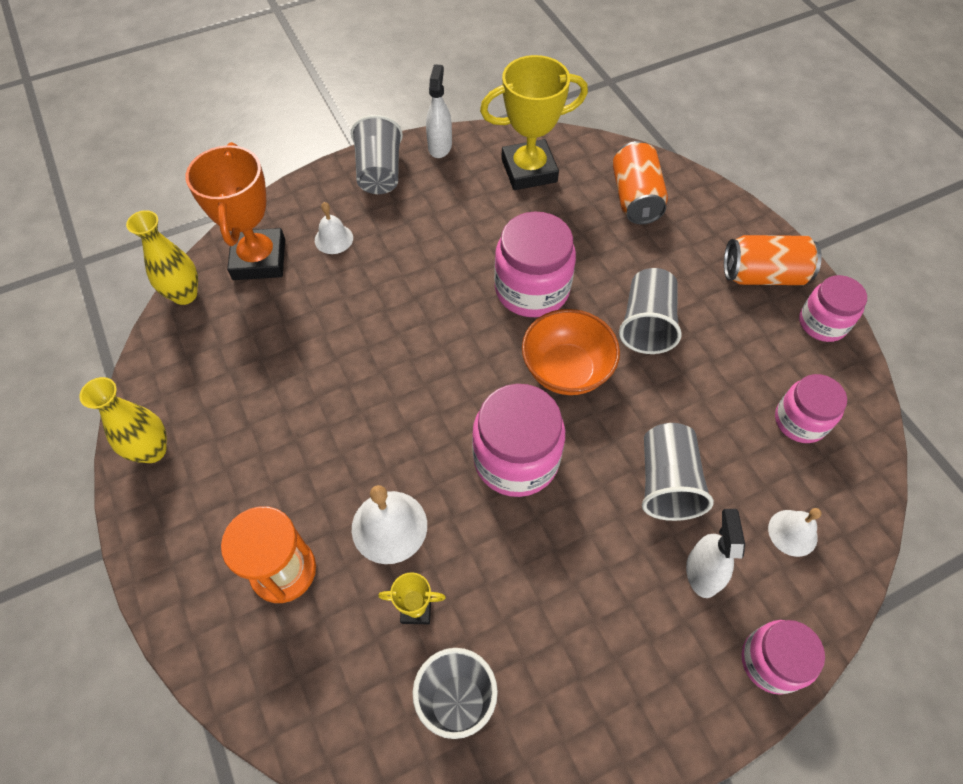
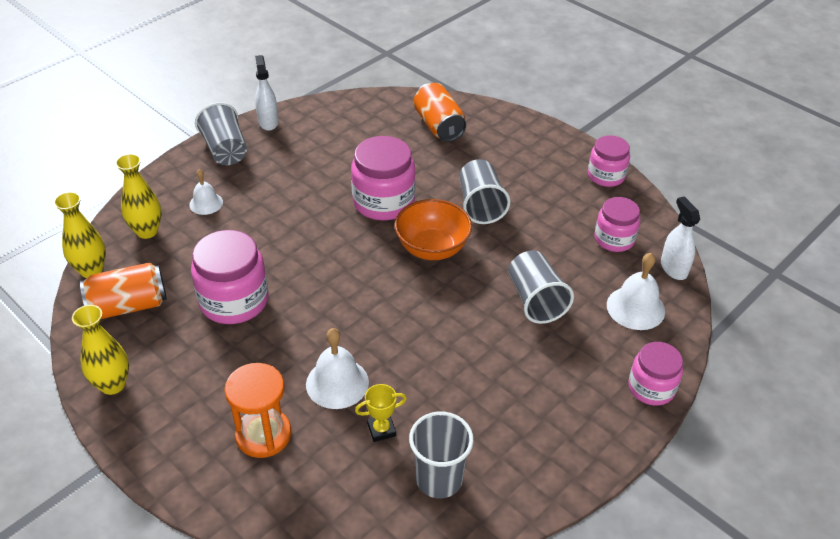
camera: 20 degrees left, 15 degrees down
(259, 259) = (147, 231): orange trophy -> yellow vase
(516, 459) = (417, 314): pink jar -> pink jar (234, 301)
(529, 170) = (348, 124): yellow trophy -> none
(702, 573) = (583, 348): white spray bottle -> white spray bottle (673, 268)
(763, 275) = (552, 155): orange can -> orange can (128, 305)
(792, 532) = (635, 308): white bell -> white bell, size x1.57

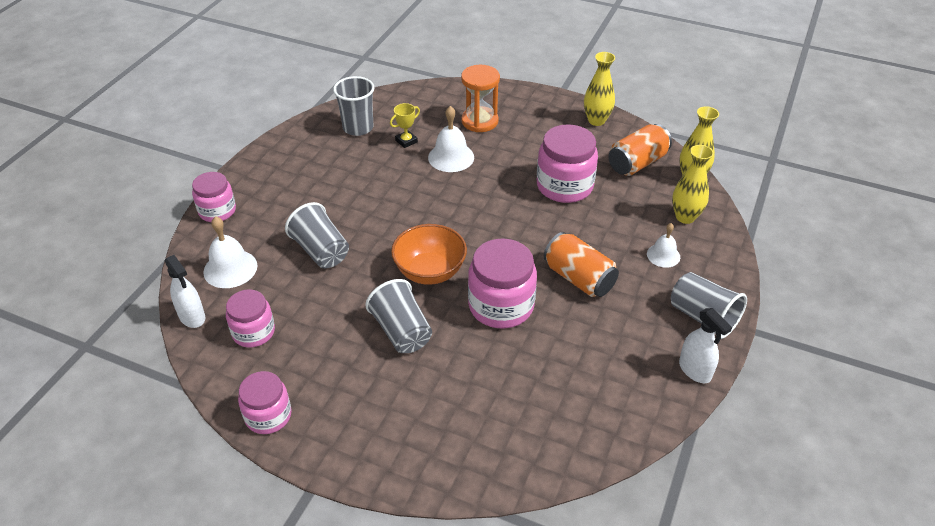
camera: 160 degrees right, 0 degrees up
(439, 126) = (495, 432): orange can -> orange can (579, 278)

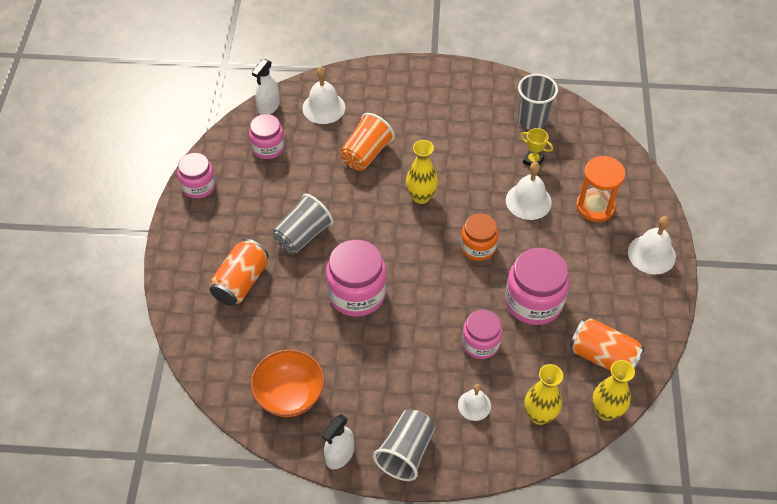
camera: 70 degrees right, 10 degrees up
(217, 211) = (380, 73): pink jar -> pink jar (480, 343)
(321, 251) = (366, 154): grey cup -> orange cup
(430, 272) = (374, 233): orange bowl -> orange bowl (289, 395)
(486, 203) = (478, 247): none -> orange jar
(545, 107) = (651, 254): none -> white bell
(579, 278) = (413, 342): orange can -> orange can (241, 282)
(596, 120) = (655, 305): yellow vase -> yellow vase (421, 197)

